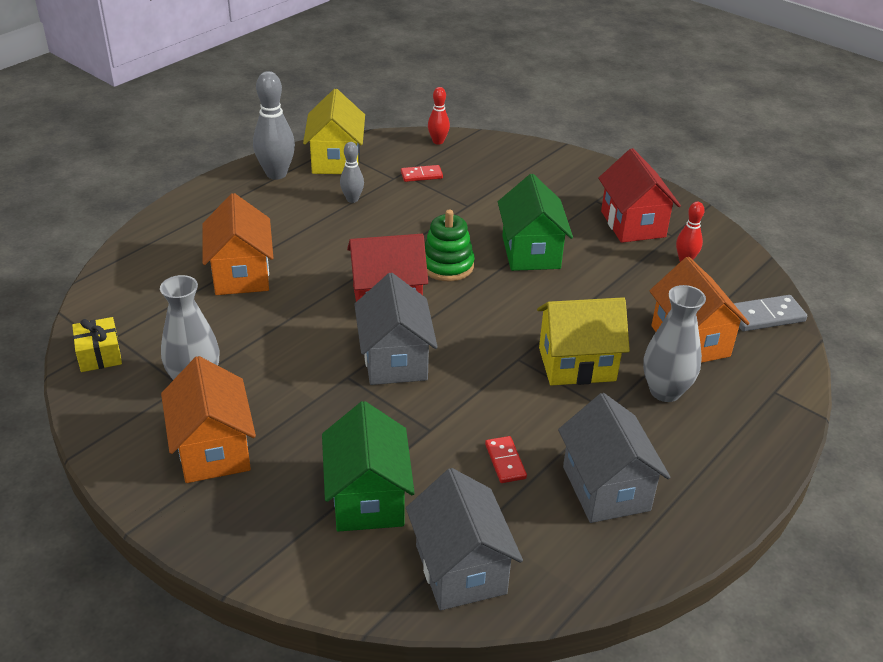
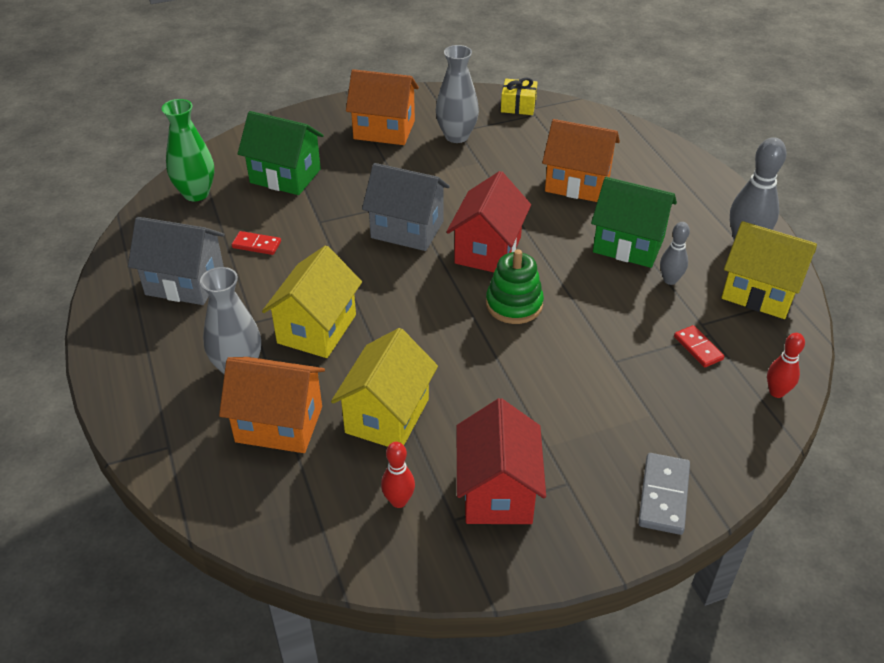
camera: 120 degrees right, 5 degrees up
(421, 175) = (698, 348): red domino -> red domino turned 45 degrees counterclockwise
(460, 569) = (196, 193): grey house -> green vase
(531, 252) = (498, 373): green house -> green house (628, 245)
(624, 290) = (387, 416): none -> yellow house
(633, 224) = (497, 492): red house -> red house turned 75 degrees clockwise
(765, 316) = (260, 513): grey domino -> grey domino (663, 495)

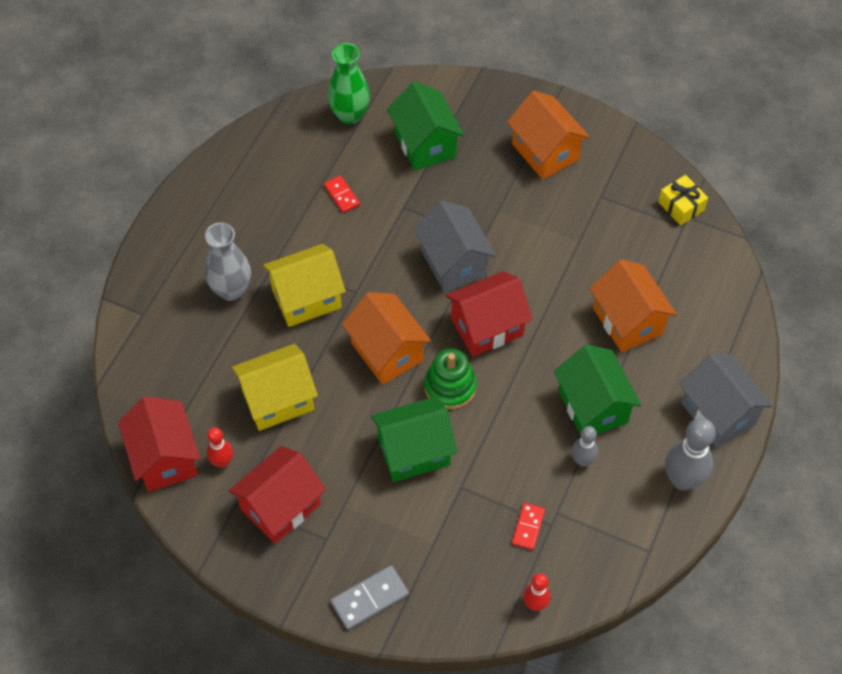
camera: 45 degrees right, 15 degrees up
(185, 282) = (267, 193): grey house -> grey house (718, 413)
(279, 424) = (213, 351): orange house -> orange house (387, 352)
(339, 543) = (165, 458): none -> red house
(456, 136) = (593, 201): grey vase -> none
(548, 366) = (414, 451): none -> green house
(759, 293) = (633, 526): yellow house -> none

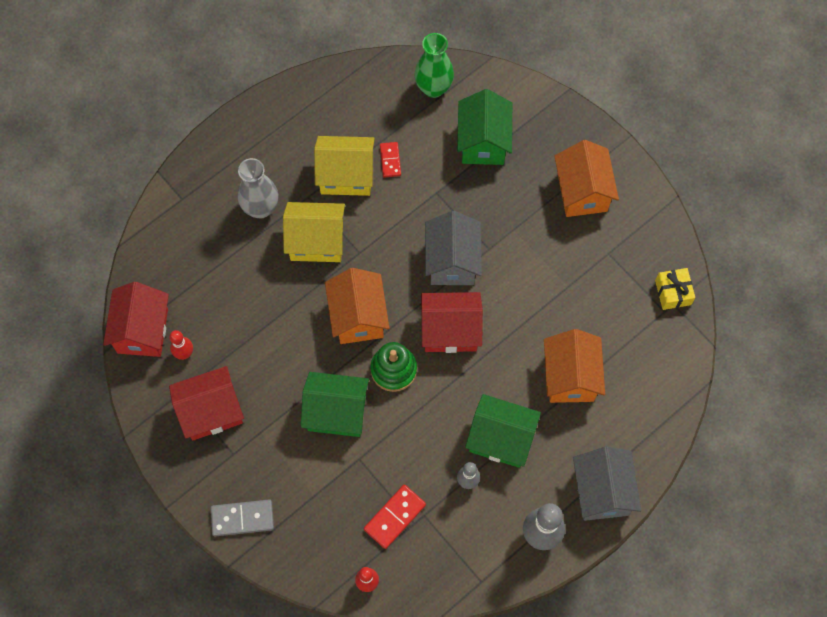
camera: 25 degrees right, 10 degrees up
(278, 400) = (252, 320): yellow house -> yellow house (346, 176)
(528, 527) = (395, 517): red domino -> red domino, size x1.52
(592, 406) = (500, 439): green house -> green house turned 75 degrees counterclockwise

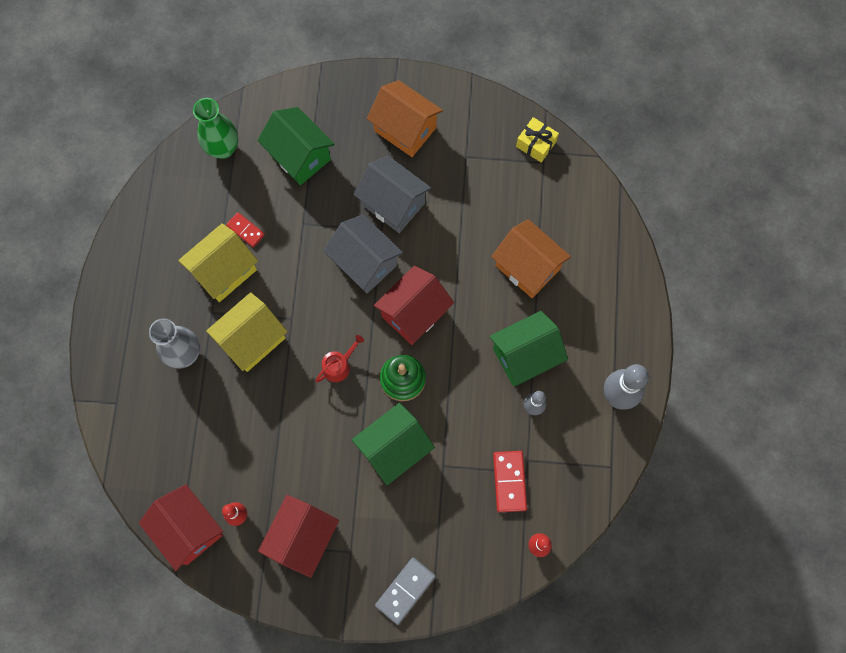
camera: 45 degrees left, 5 degrees up
(358, 317) = (339, 365): orange house -> red watering can
(602, 491) = (626, 326): grey house -> grey house (393, 204)

